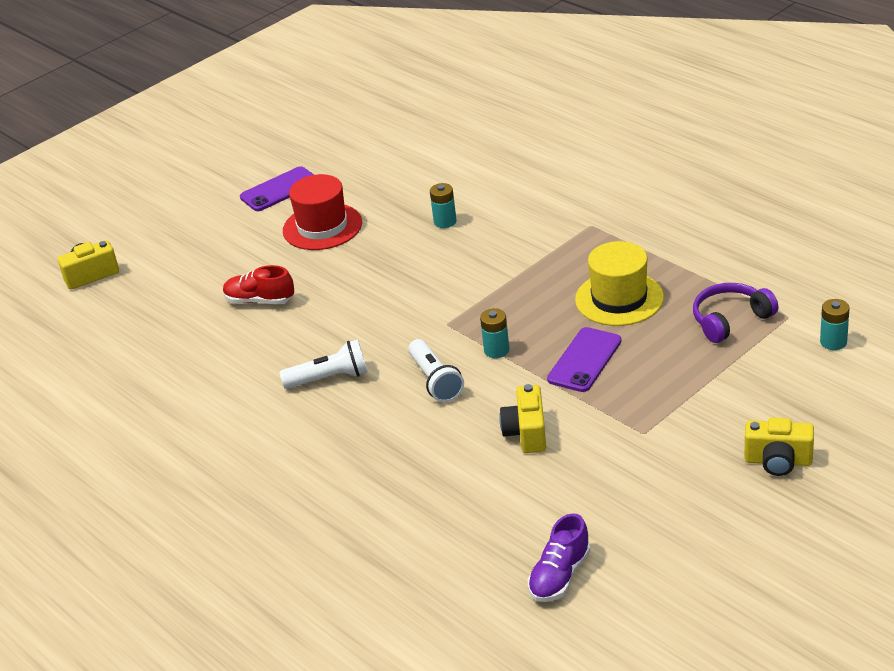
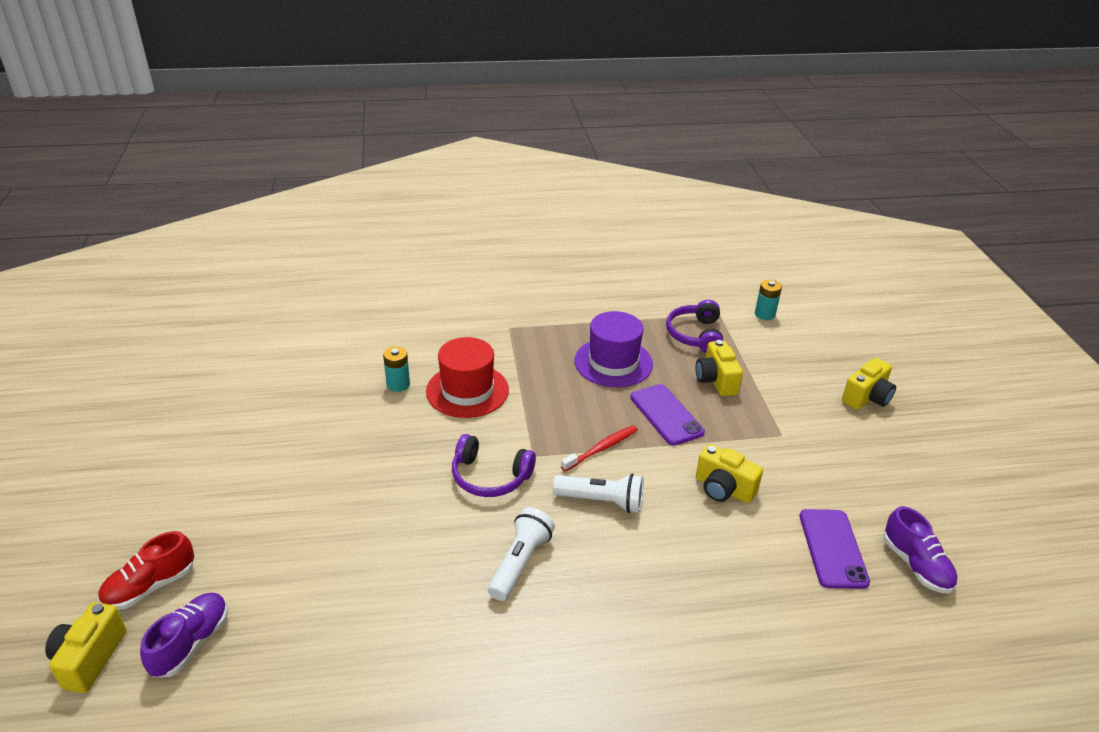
camera: 60 degrees left, 0 degrees up
(133, 298) = (191, 643): none -> purple shoe
(260, 300) = (340, 547): red shoe -> red shoe (150, 586)
(280, 190) = (193, 444): purple phone -> purple phone (833, 548)
(322, 227) = (294, 450): red hat -> red hat (467, 390)
(398, 318) = (490, 477): none -> purple headphones
(496, 350) = (601, 448): turquoise battery -> red toothbrush
(619, 298) = (613, 362): yellow hat -> purple hat
(674, 363) = (716, 380): none -> yellow camera

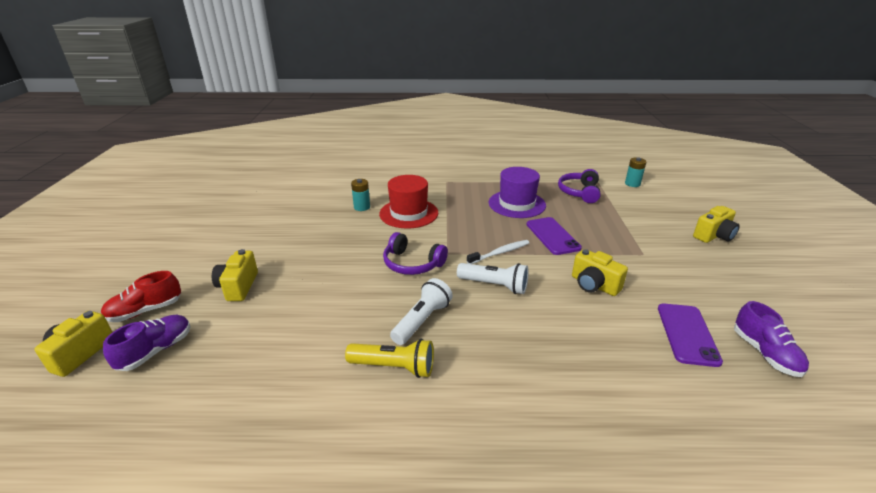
camera: 10 degrees right, 5 degrees down
(500, 631) = (394, 367): none -> yellow flashlight
(601, 448) = (500, 253): red toothbrush -> white toothbrush
(716, 380) = (593, 218): yellow camera -> yellow camera (238, 286)

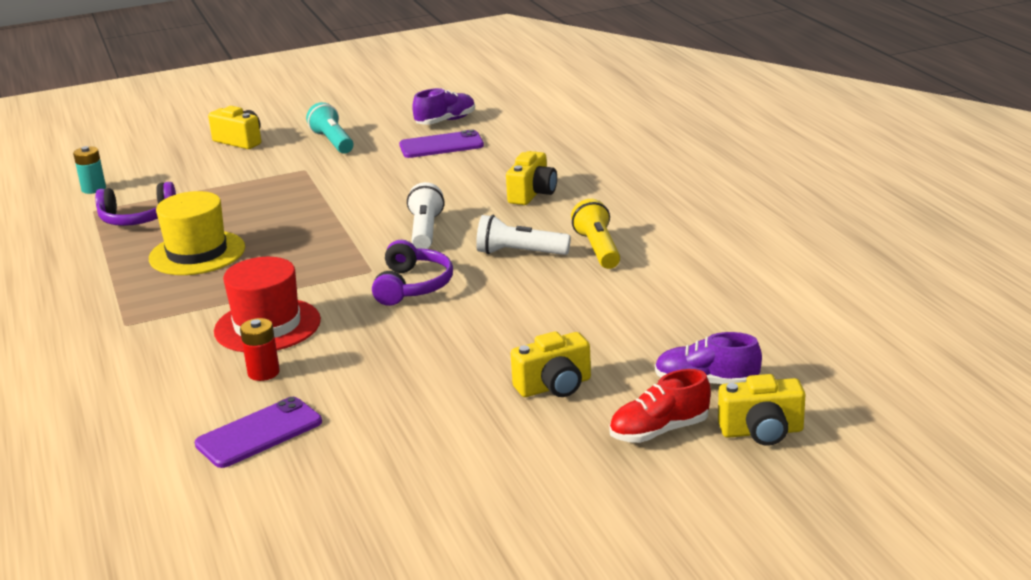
camera: 110 degrees left, 5 degrees down
(145, 311) = (659, 431): red shoe -> red shoe turned 120 degrees clockwise
(362, 207) = (263, 373): turquoise battery -> red battery
(500, 253) = (349, 240): white toothbrush -> none
(517, 204) = (197, 253): purple hat -> yellow hat
(552, 236) = (287, 218): purple phone -> purple phone (259, 433)
(594, 285) = (387, 185): yellow camera -> yellow camera (532, 194)
(707, 275) = (332, 142): none -> turquoise flashlight

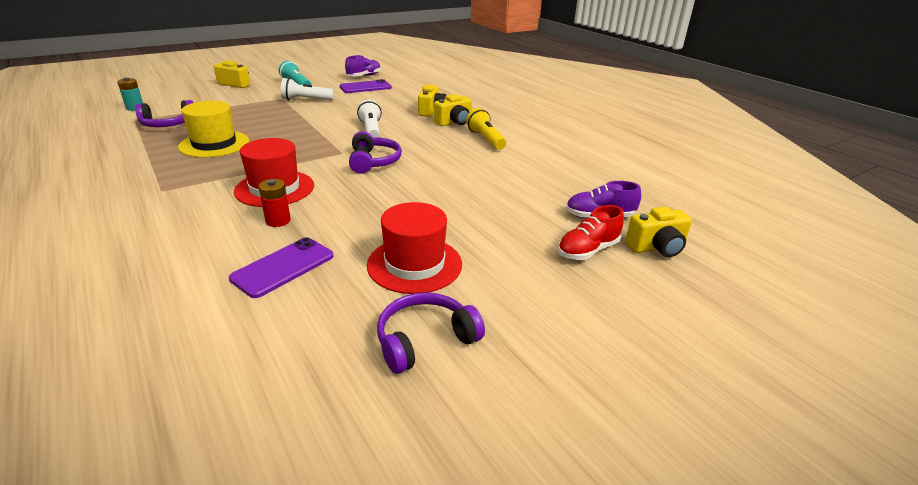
camera: 15 degrees left, 5 degrees up
(400, 525) = (425, 340): none -> purple headphones
(419, 438) = (414, 264): none -> red hat
(519, 253) = (437, 142): white flashlight -> white flashlight (306, 100)
(554, 386) = (498, 222): yellow camera -> yellow camera (454, 122)

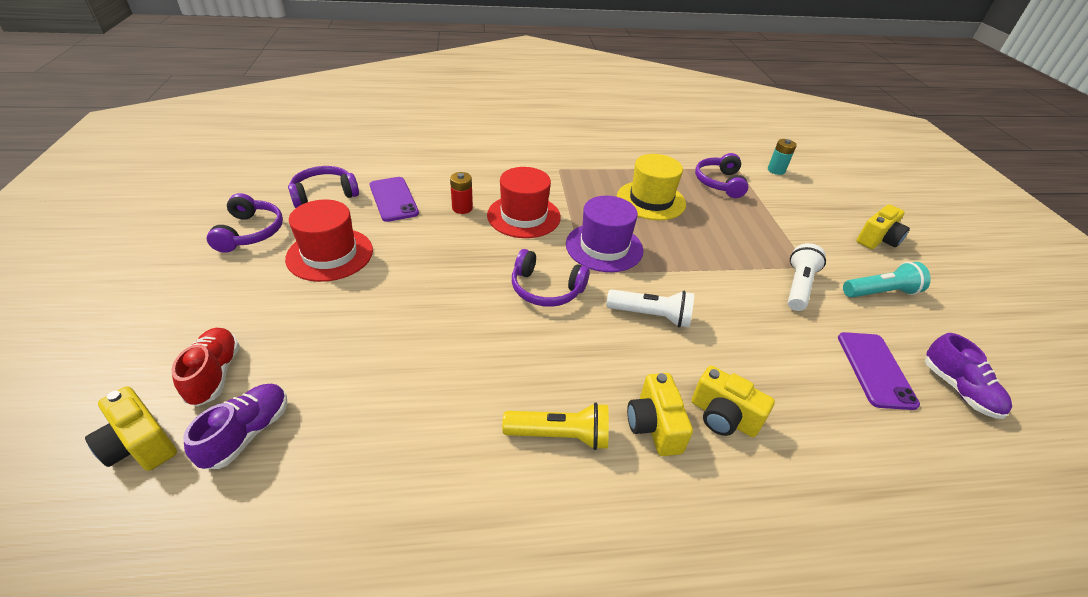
camera: 115 degrees right, 10 degrees up
(300, 325) = (324, 194): none -> purple headphones
(303, 151) = (604, 247): none -> purple hat
(656, 247) = (140, 444): yellow camera -> yellow camera turned 60 degrees counterclockwise

